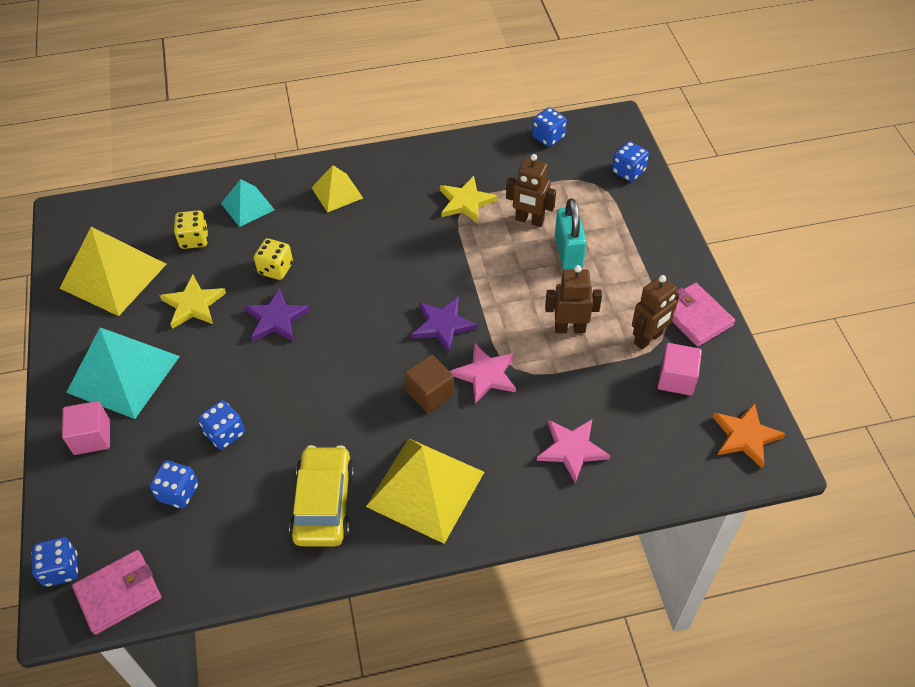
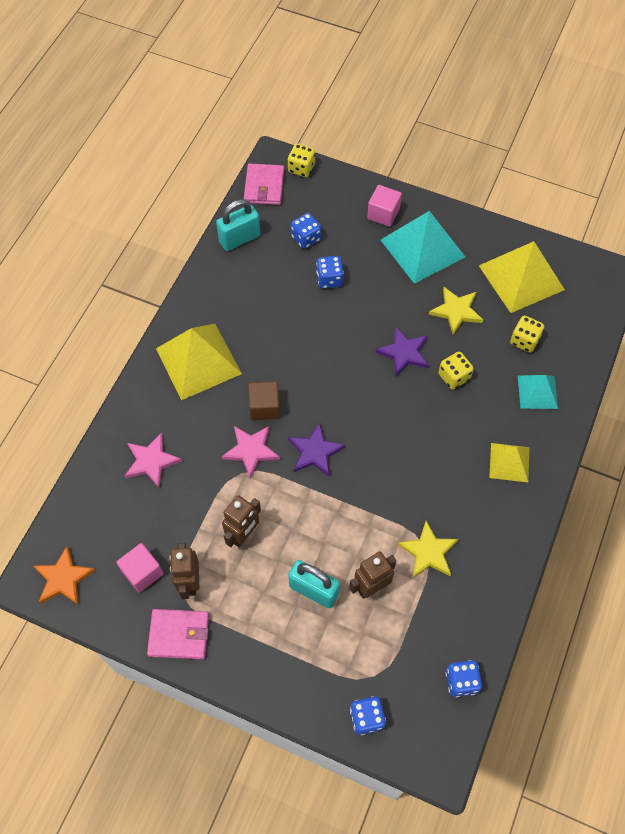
camera: 125 degrees right, 10 degrees up
(61, 569) = (301, 168): blue dice -> yellow dice
(224, 564) = (239, 239): none -> turquoise padlock
(324, 503) = (235, 303): yellow car -> none

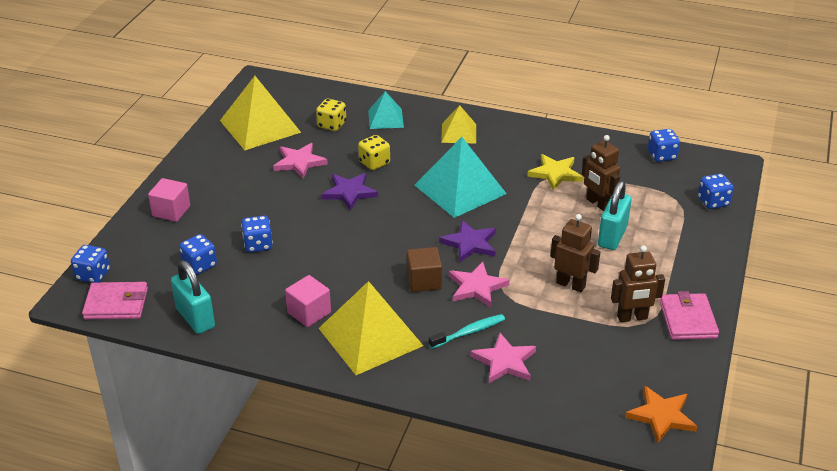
camera: 95 degrees left, 25 degrees down
(142, 572) = (633, 353): pink cube -> pink cube (309, 312)
(192, 437) = (469, 332): none -> turquoise toothbrush
(301, 168) = (93, 275): yellow dice -> blue dice
(422, 248) = (220, 184): turquoise pyramid -> turquoise pyramid (460, 189)
(456, 311) = (299, 162): yellow star -> pink star

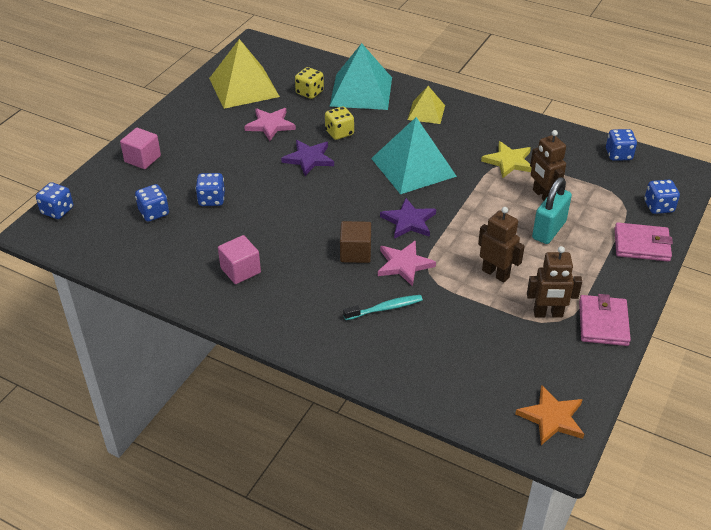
camera: 10 degrees right, 5 degrees up
(116, 304) = (70, 240): pink wallet -> pink wallet (641, 245)
(195, 318) = (136, 263): turquoise padlock -> none
(370, 337) = (291, 301): yellow pyramid -> none
(385, 119) = (361, 91): turquoise pyramid -> turquoise pyramid, size x1.79
(504, 361) = (412, 342): pink star -> none

